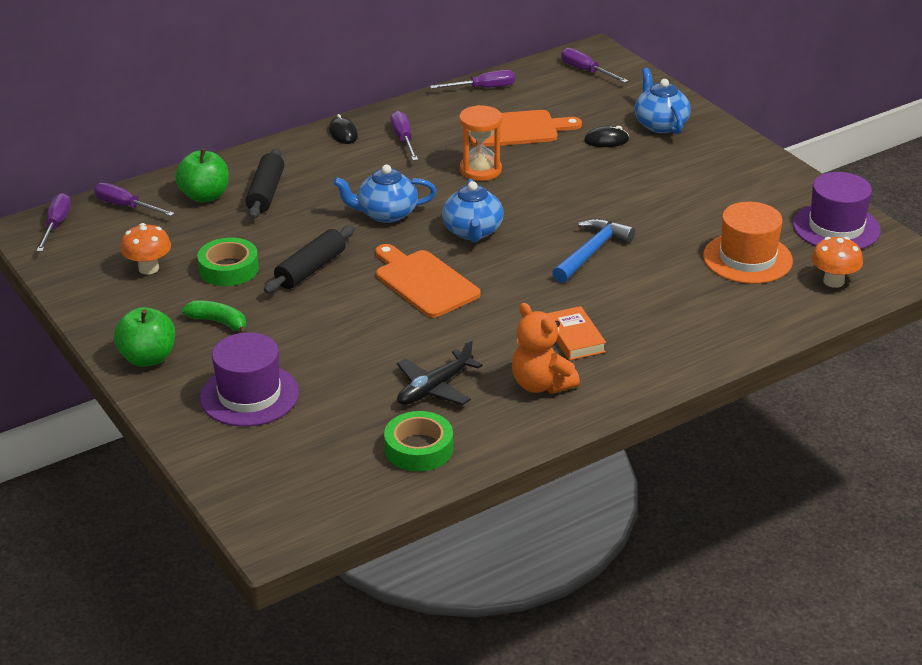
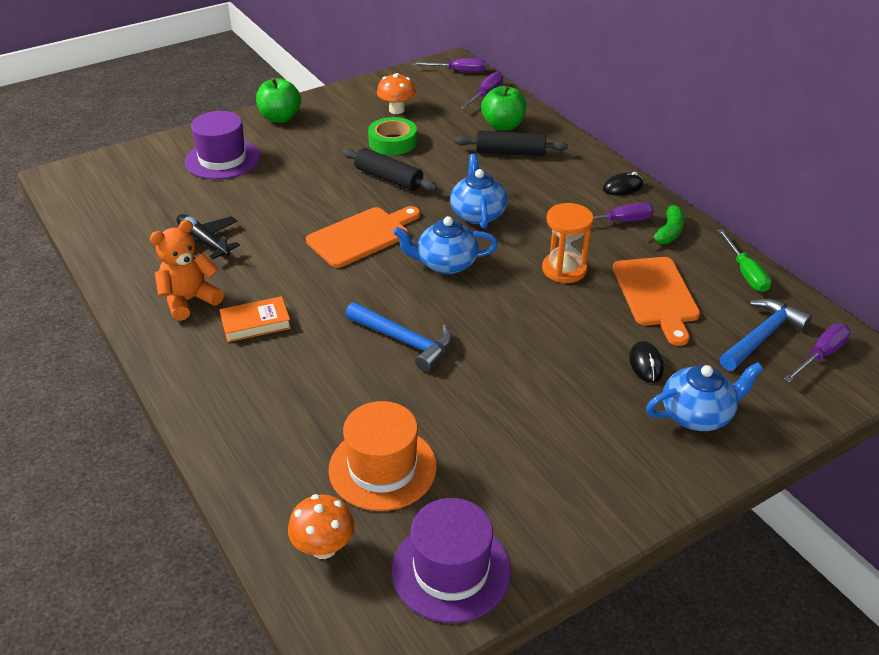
camera: 90 degrees right, 5 degrees up
(219, 322) = (319, 142): green banana -> green banana (668, 232)
(419, 449) = (128, 235): green tape -> none
(483, 88) = (745, 273): purple screwdriver -> green screwdriver
(566, 90) = (762, 336): none -> blue hammer

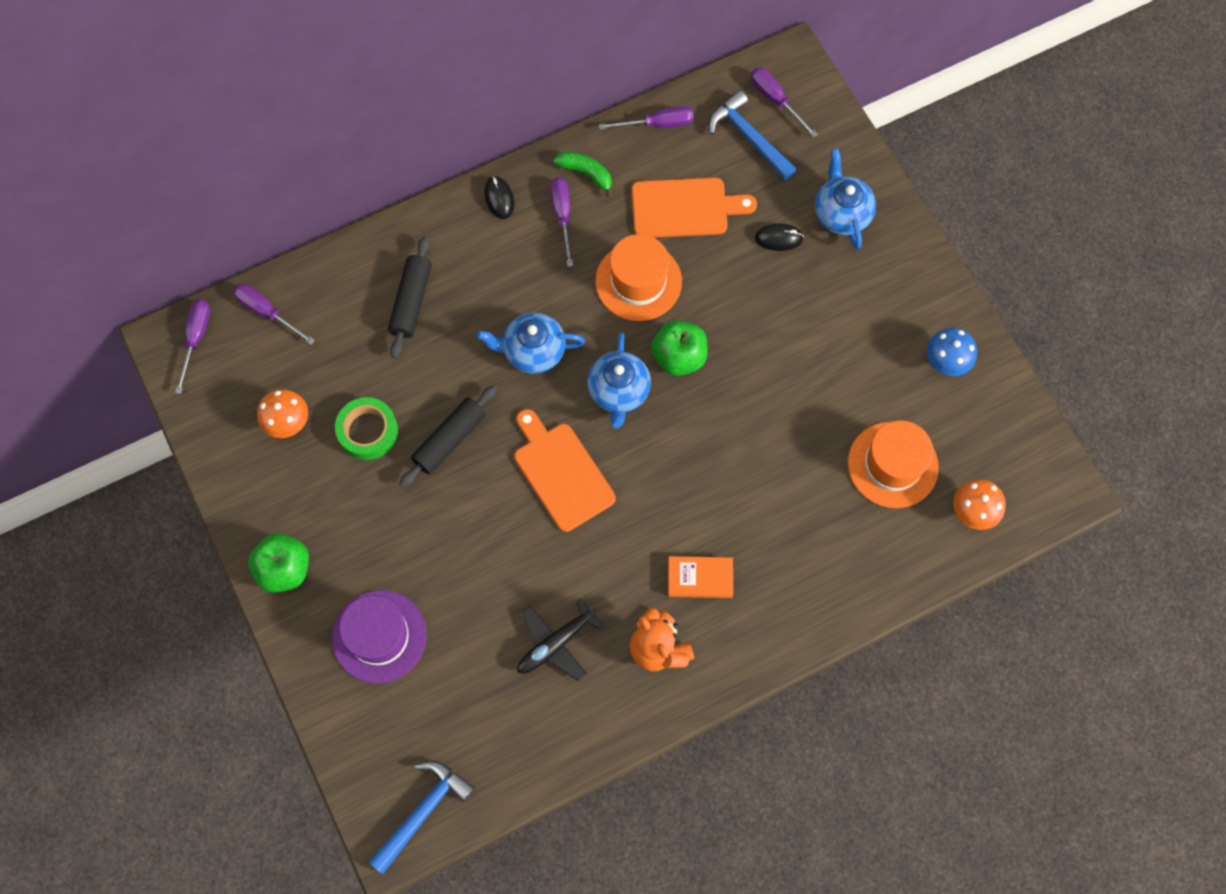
camera: 85 degrees left, 30 degrees up
(256, 323) = (700, 578): orange book -> orange book turned 75 degrees counterclockwise
(404, 341) = (735, 438): blue hammer -> blue hammer (423, 811)
(451, 570) = (993, 420): purple hat -> none
(503, 126) = (348, 301): green apple -> green apple (679, 357)
(524, 518) = (946, 362): none -> blue mushroom
(564, 269) = (638, 281): orange hourglass -> orange hat
(745, 273) = (658, 124): green screwdriver -> purple screwdriver

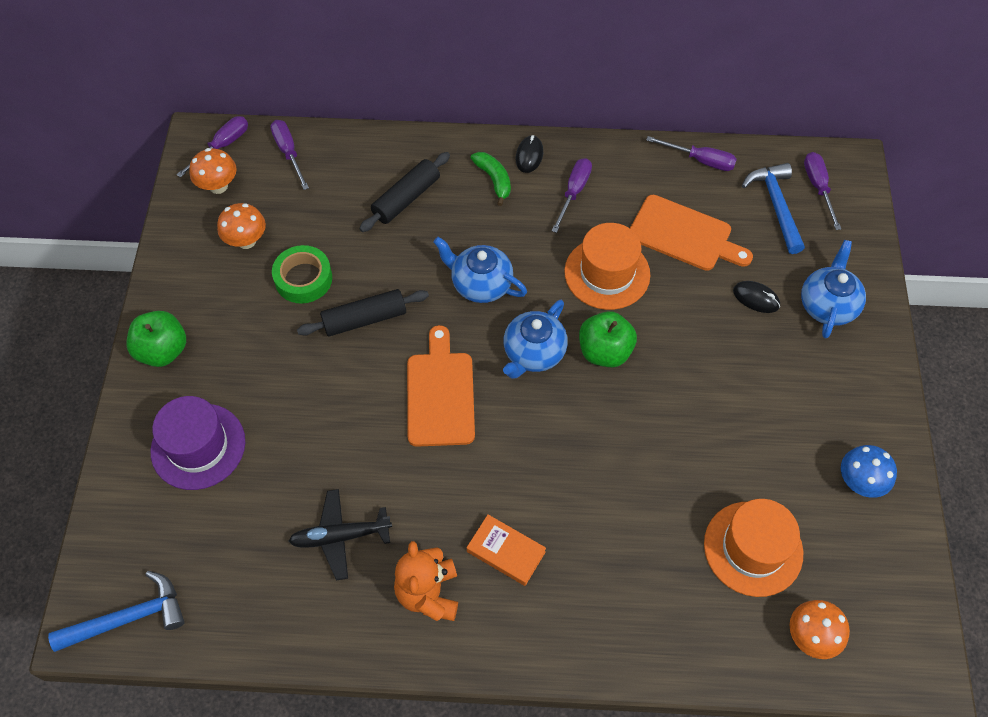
camera: 30 degrees right, 10 degrees down
(222, 382) = (218, 186): none -> orange mushroom
(586, 174) = (614, 170): green banana -> green banana (494, 180)

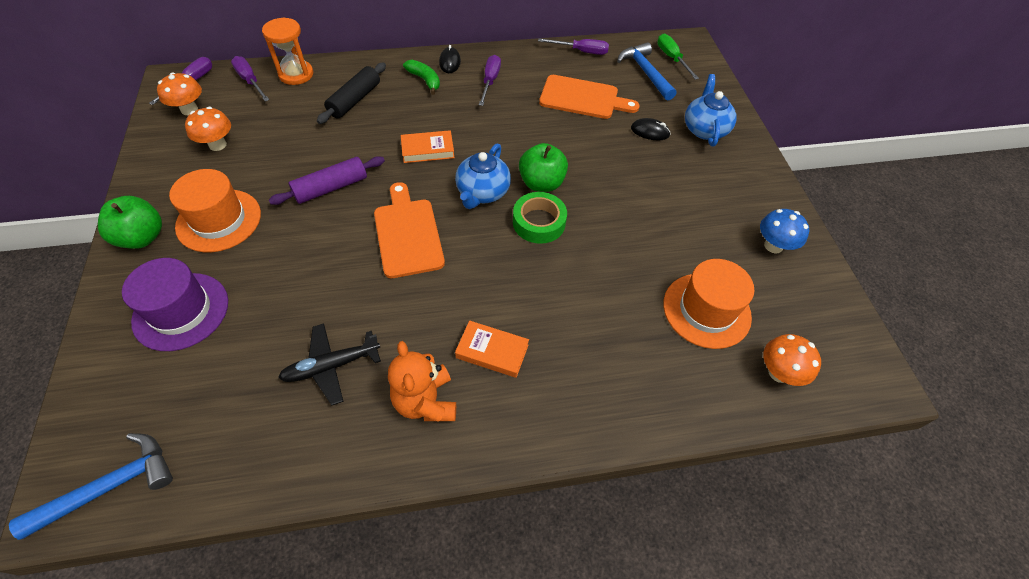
camera: 15 degrees left, 5 degrees down
(303, 279) = (272, 165): green tape -> green tape (539, 222)
(342, 150) = (296, 74): none -> orange hourglass
(364, 319) = (331, 188): black rolling pin -> purple rolling pin
(480, 284) = (427, 150): blue teapot -> orange book
(607, 273) = (529, 130): orange hat -> orange hat (219, 220)
(818, 187) = (672, 58): purple screwdriver -> green screwdriver

